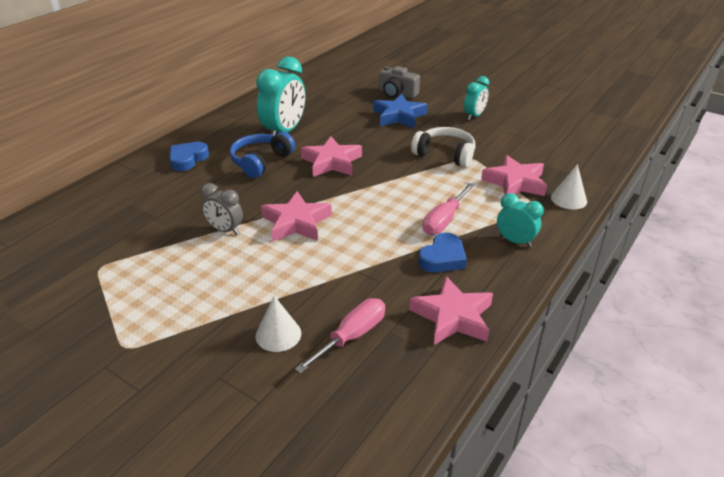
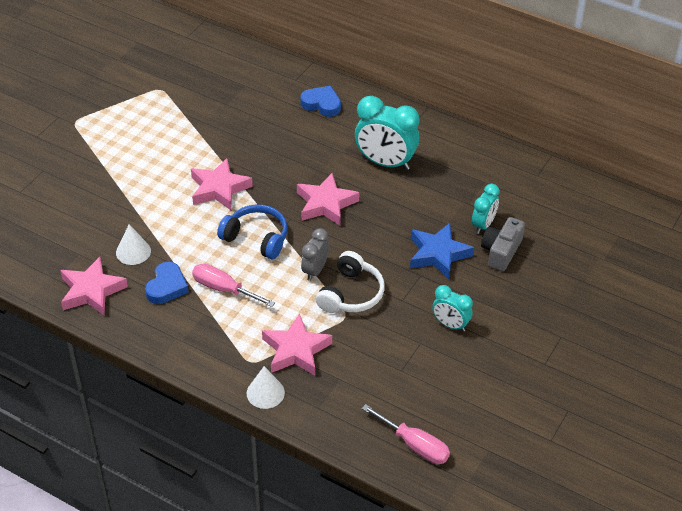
camera: 85 degrees right, 10 degrees up
(225, 230) = (207, 147): grey clock -> grey clock (315, 270)
(260, 161) = (322, 153): blue headphones -> blue headphones (256, 238)
(278, 334) = (80, 193): white cone -> white cone (133, 252)
(352, 336) = (75, 233): pink screwdriver -> pink screwdriver (414, 445)
(443, 258) = (167, 287): blue heart -> blue heart turned 105 degrees counterclockwise
(515, 241) = (191, 340): turquoise clock -> turquoise clock (483, 225)

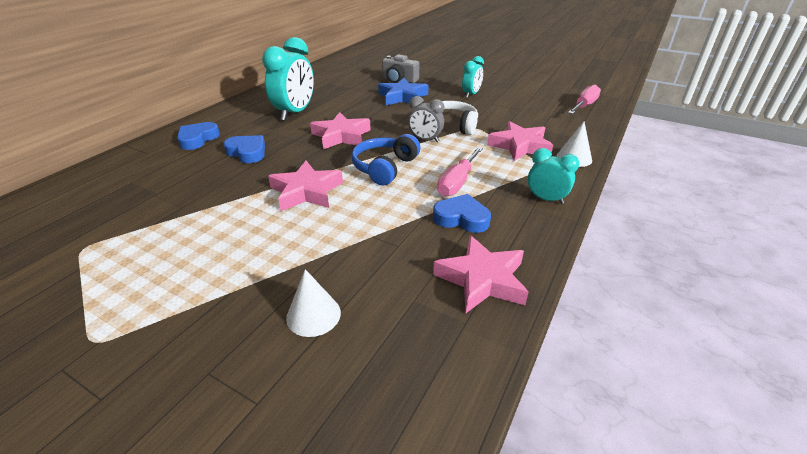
camera: 90 degrees left, 10 degrees down
(133, 252) = (407, 248): white cone -> white cone (313, 315)
(292, 142) = (247, 152): none -> blue heart
(483, 225) = (373, 84): turquoise clock -> turquoise clock (546, 199)

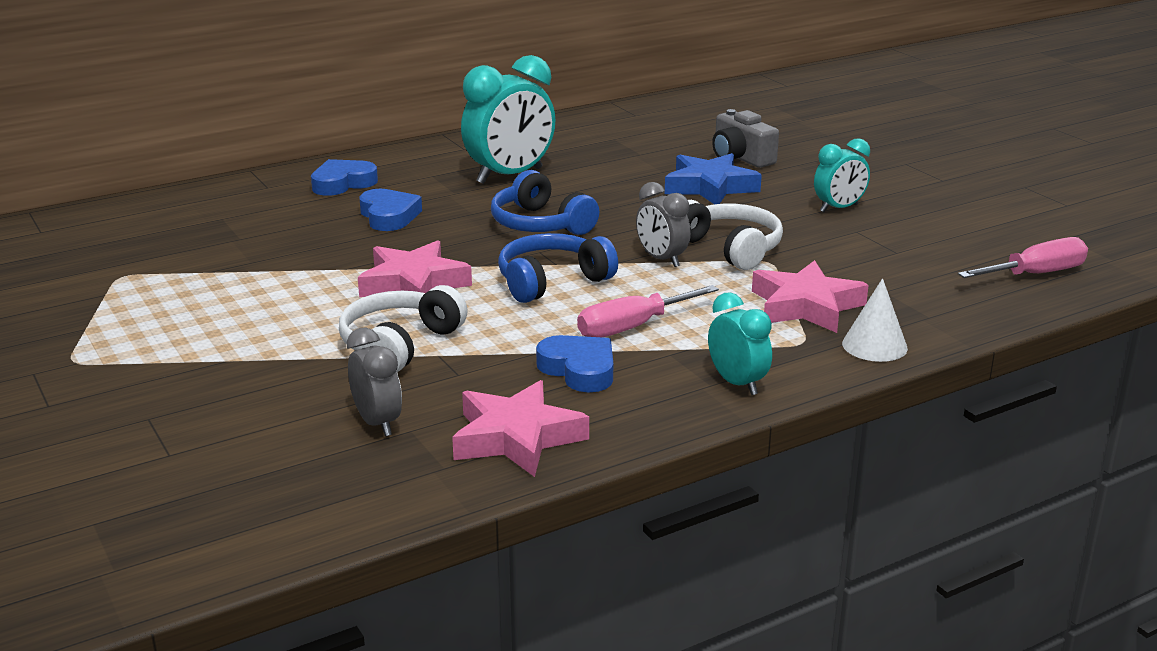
camera: 30 degrees right, 10 degrees down
(313, 315) = (289, 407): white cone -> none
(340, 237) = (399, 344): none -> white headphones
(341, 136) = (540, 224): pink star -> blue headphones
(387, 303) = (377, 423): none -> grey clock

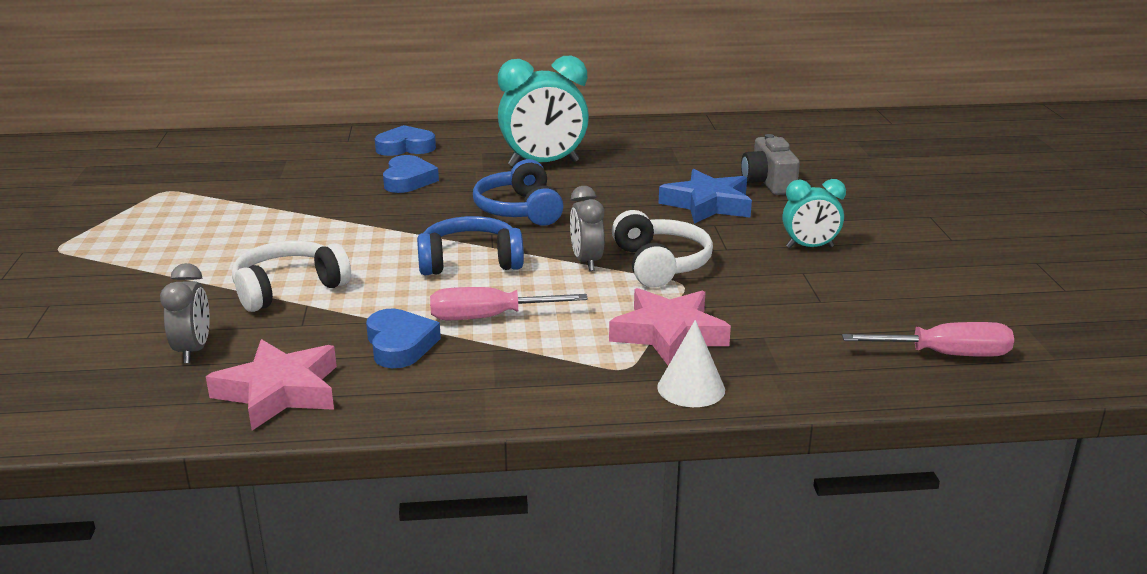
camera: 25 degrees right, 0 degrees up
(413, 283) = (359, 240): pink star -> none
(737, 383) = (519, 392): turquoise clock -> none

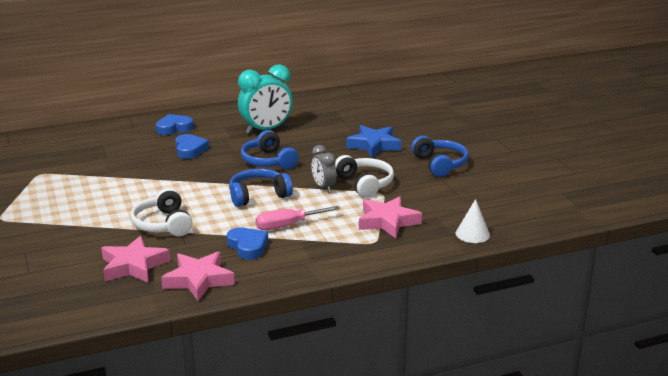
camera: 15 degrees left, 0 degrees up
(193, 350) = (133, 265): grey clock -> pink star
(288, 288) = (163, 224): white headphones -> white headphones turned 60 degrees counterclockwise
(691, 388) = (412, 247): white cone -> white cone (472, 234)
(768, 182) = (401, 128): grey camera -> none
(809, 247) = (440, 164): turquoise clock -> blue headphones
(946, 355) = (528, 214): pink screwdriver -> none

